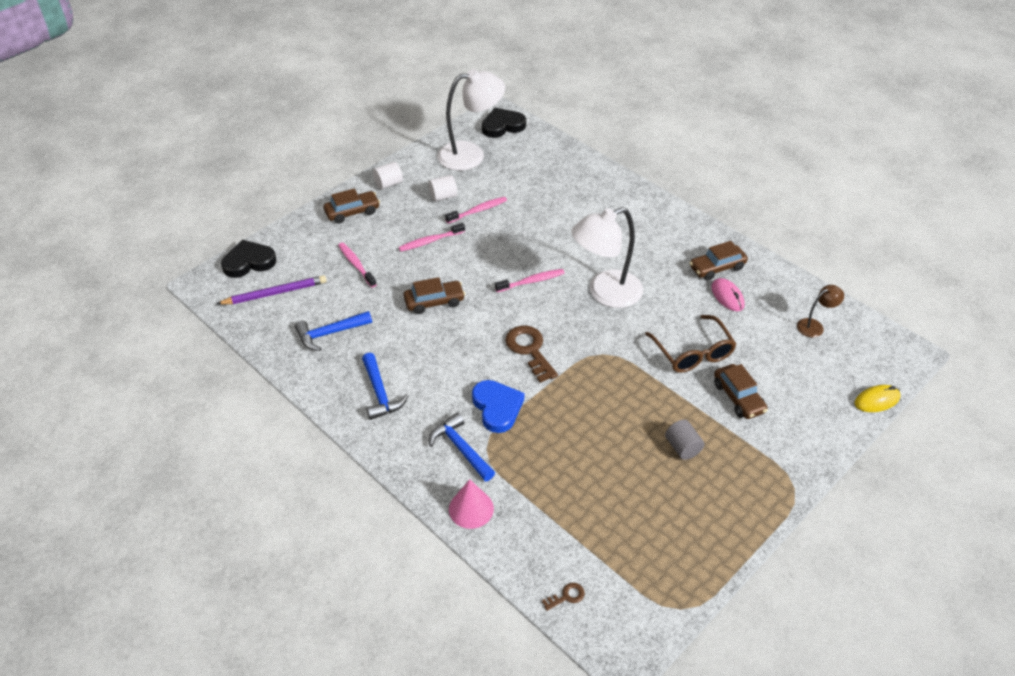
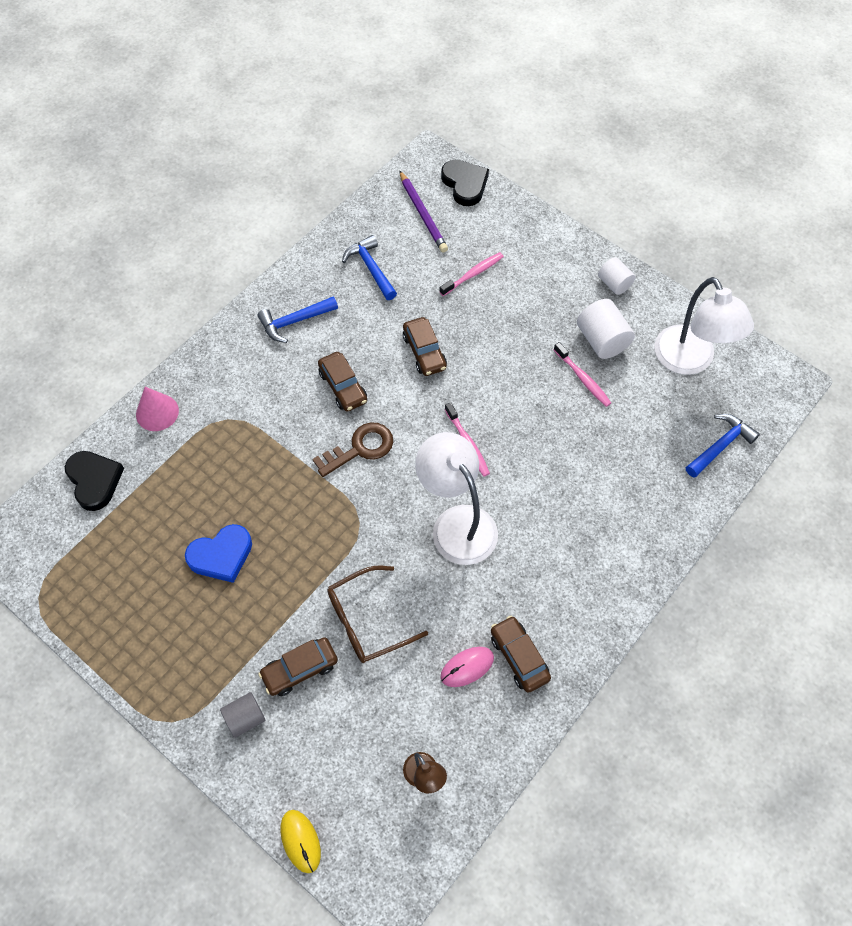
camera: 85 degrees right, 15 degrees up
(352, 212) = (558, 257): brown car -> brown car (343, 387)
(430, 241) = (521, 337): pink toothbrush -> none
(443, 196) = (602, 340): white cylinder -> white cylinder, size x1.55
(460, 448) = (227, 397): blue hammer -> blue hammer (720, 445)
(497, 408) = (278, 424): blue heart -> blue heart (221, 555)
(502, 126) = (760, 391): black heart -> black heart (94, 481)
(566, 596) = (59, 497): brown key -> none
(682, 447) = (227, 605): grey cylinder -> grey cylinder (245, 718)

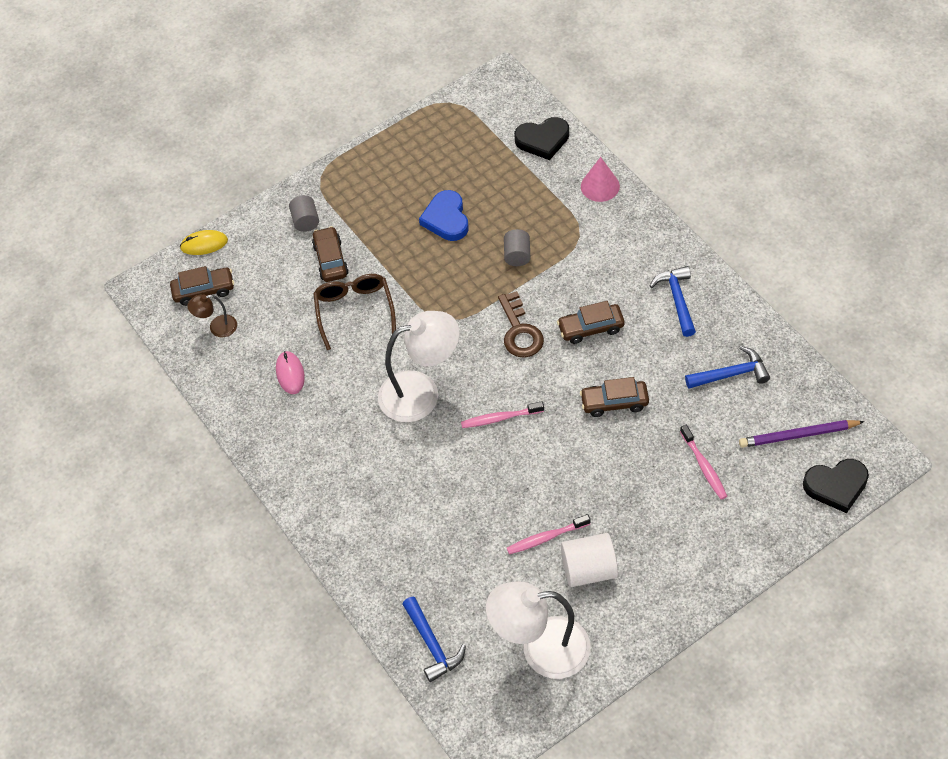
camera: 110 degrees right, 5 degrees down
(262, 472) = (517, 255): none -> grey cylinder
(519, 657) = (284, 413): brown car -> brown car (204, 290)
(614, 284) = (661, 603): white cylinder -> none

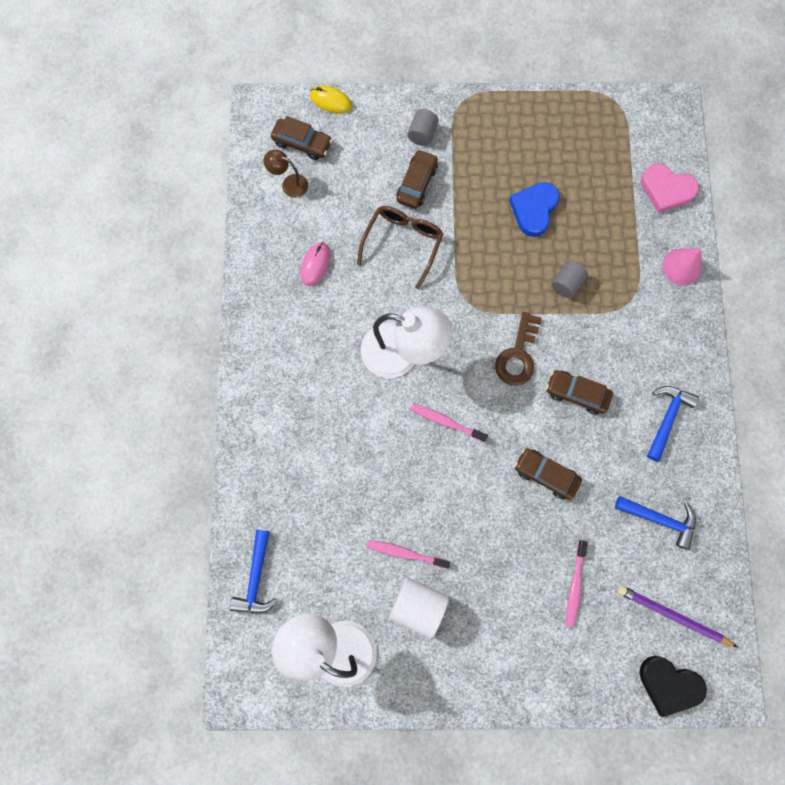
camera: 30 degrees right, 20 degrees up
(543, 140) = (666, 190): black heart -> pink heart

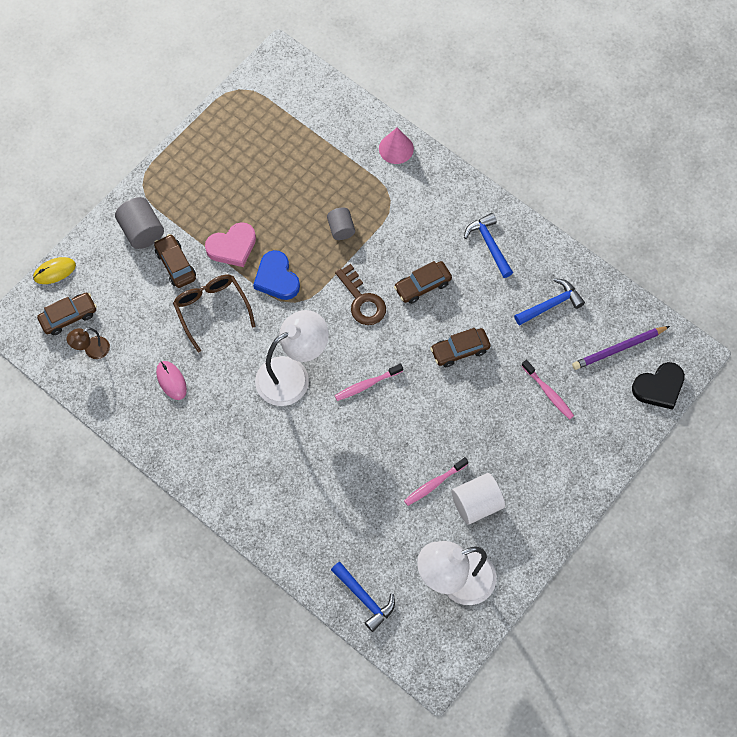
camera: 50 degrees left, 10 degrees down
(422, 134) = (141, 231): grey cylinder -> grey cylinder, size x1.55
(534, 210) = (268, 205): blue heart -> blue heart (276, 278)
(666, 190) = (334, 112): pink heart -> pink heart (232, 247)

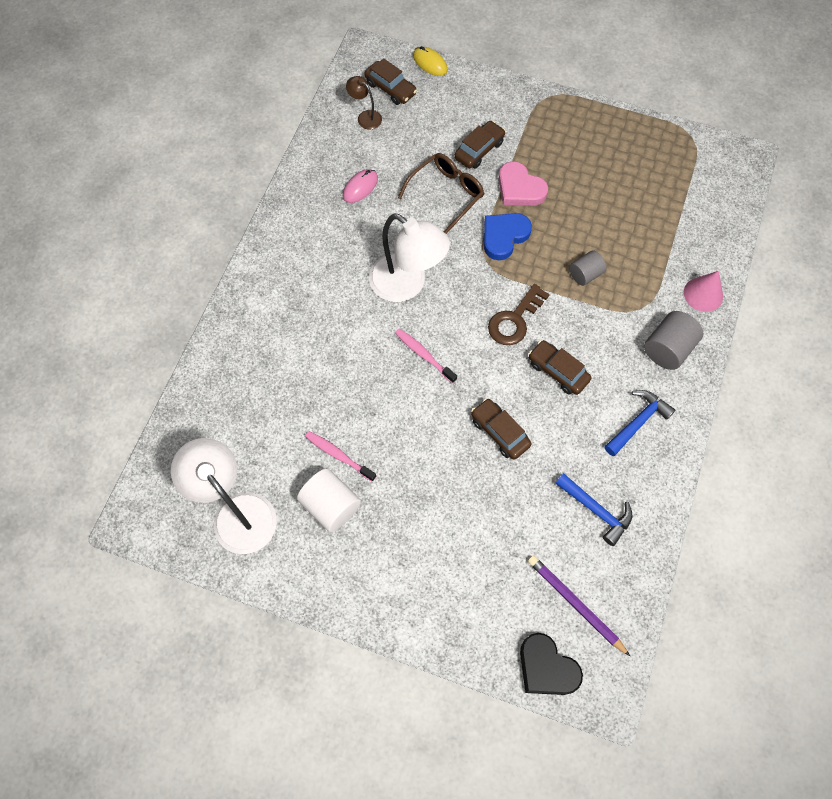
camera: 70 degrees right, 0 degrees up
(141, 231) = (501, 112): grey cylinder -> grey cylinder (667, 349)
(365, 599) = (193, 429): blue hammer -> none
(548, 392) = (488, 541): pink toothbrush -> none

